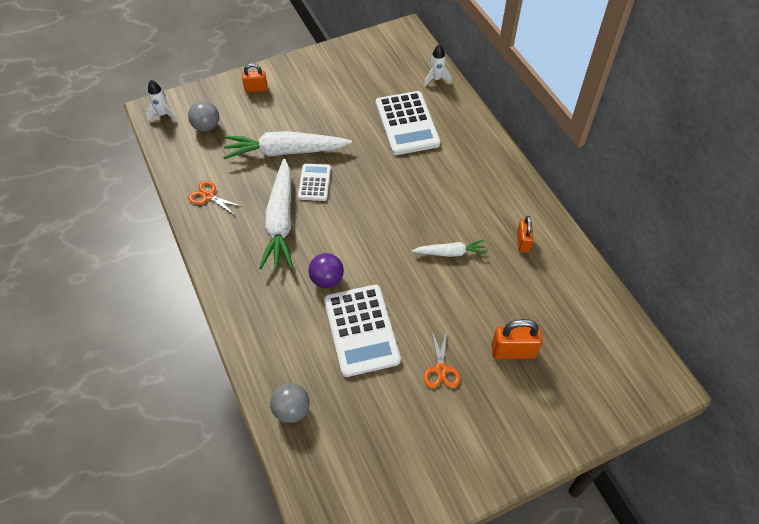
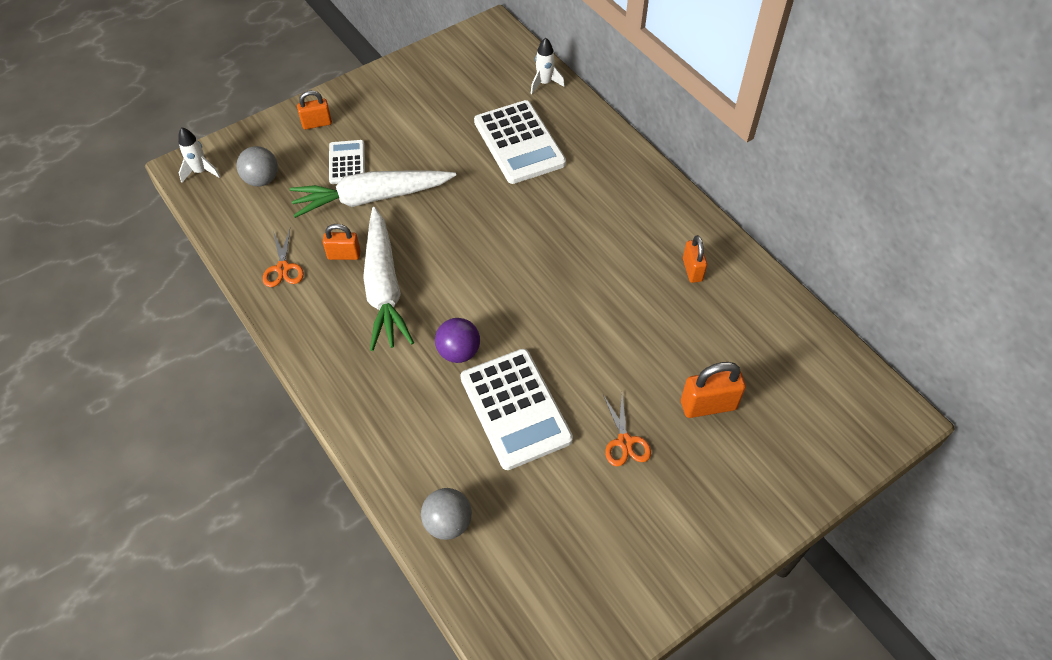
camera: 10 degrees left, 0 degrees up
(208, 196) = (283, 268): orange scissors -> orange scissors turned 120 degrees counterclockwise
(256, 192) = (344, 255): none -> orange padlock
(314, 182) = (417, 232): white calculator -> white calculator (347, 162)
(450, 253) = (606, 295): white carrot -> none

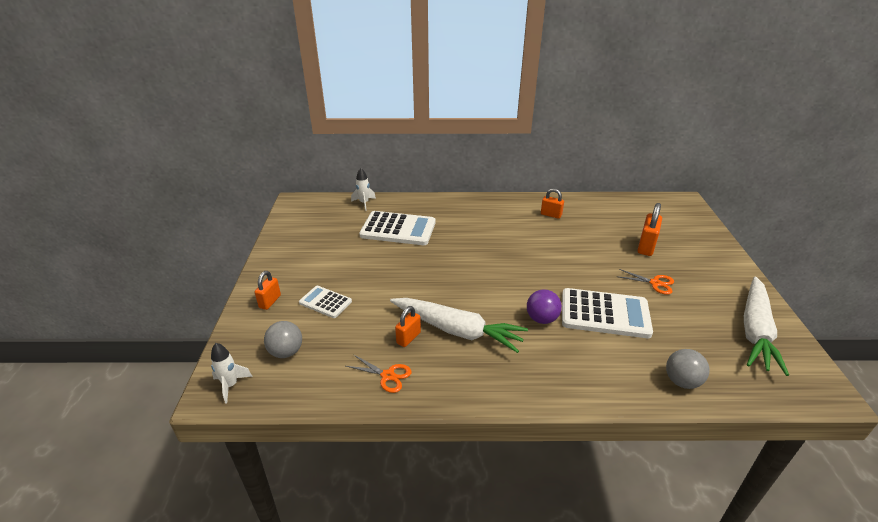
camera: 55 degrees left, 20 degrees down
(371, 198) = (371, 304): white carrot -> white carrot (755, 331)

